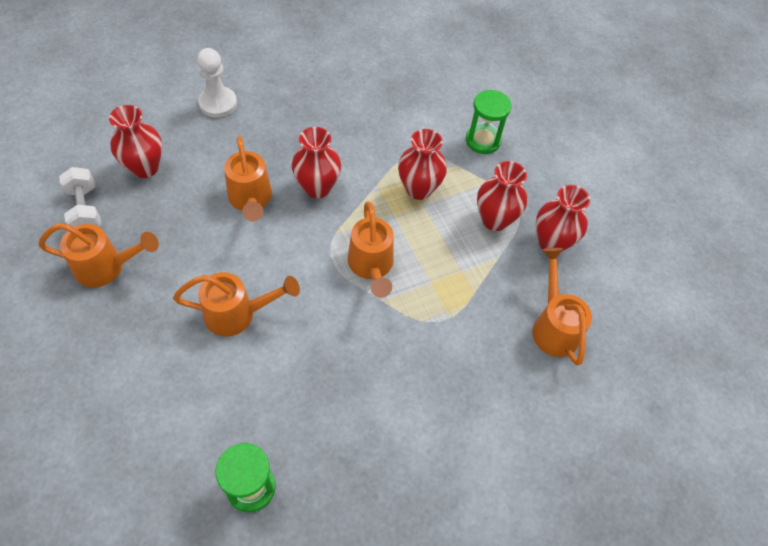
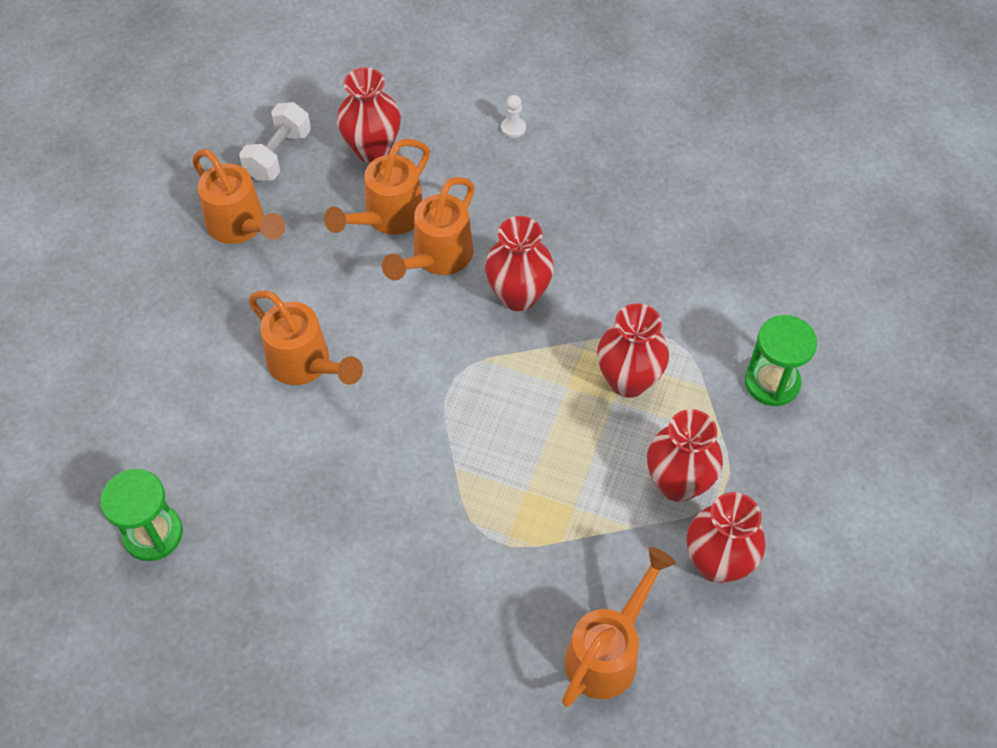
camera: 50 degrees right, 0 degrees up
(218, 103) = (513, 128): white pawn -> white pawn, size x0.48
(371, 267) = (482, 423): orange watering can -> orange watering can (387, 218)

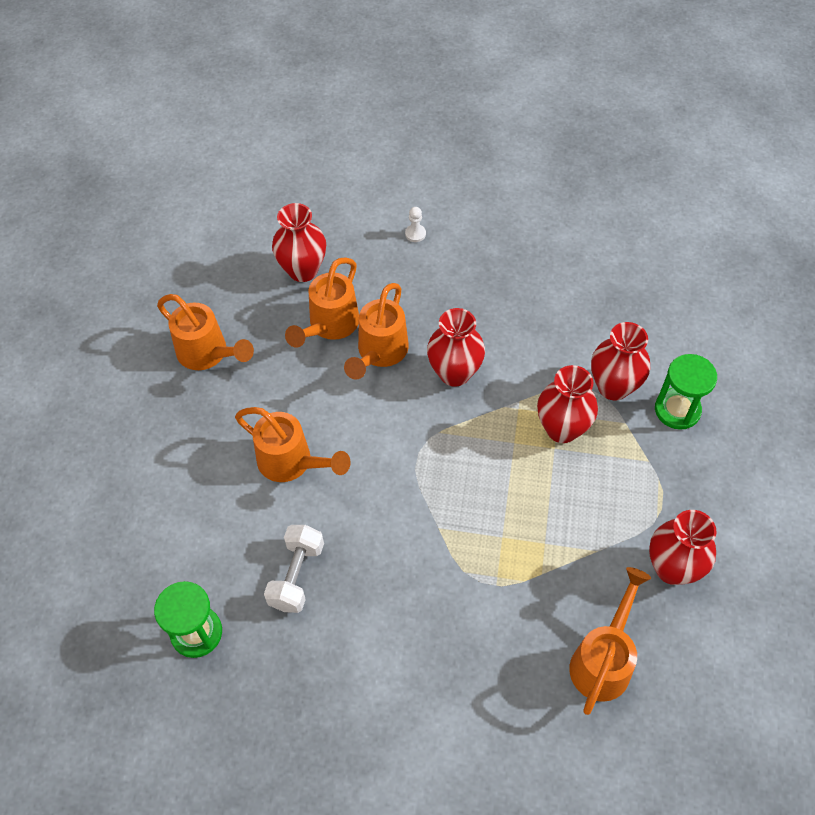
camera: 10 degrees left, 0 degrees up
(278, 155) = (224, 287): white dumbbell -> white dumbbell (297, 576)
(678, 483) = (623, 507): red vase -> red vase (613, 387)

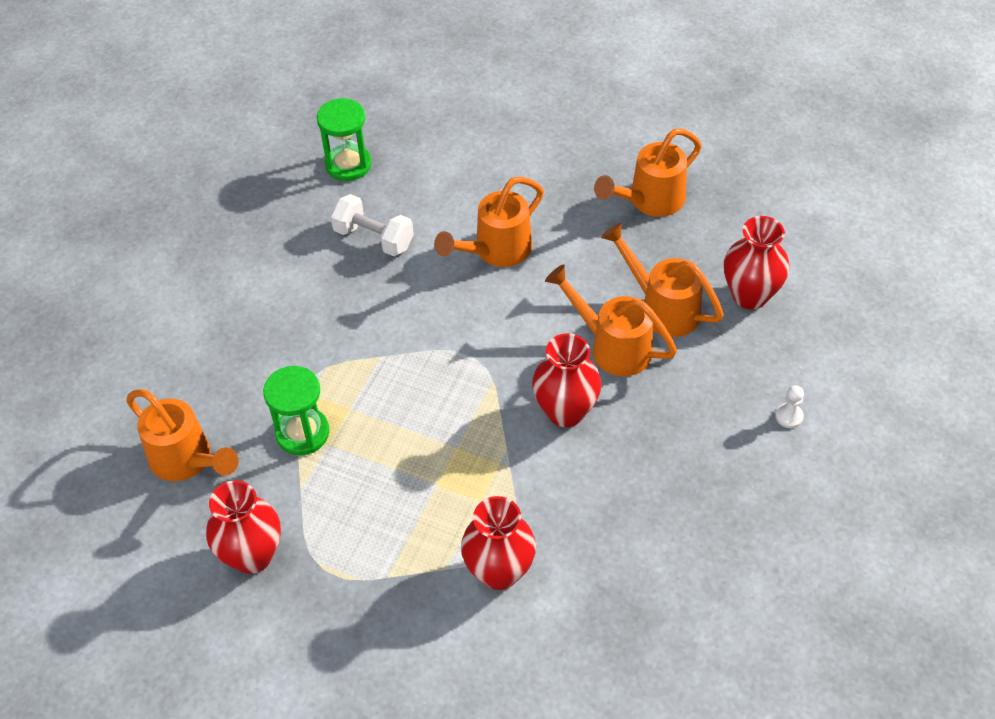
camera: 105 degrees right, 5 degrees down
(562, 429) = (458, 499): red vase -> none
(677, 410) = (445, 633): green hourglass -> green hourglass (302, 433)

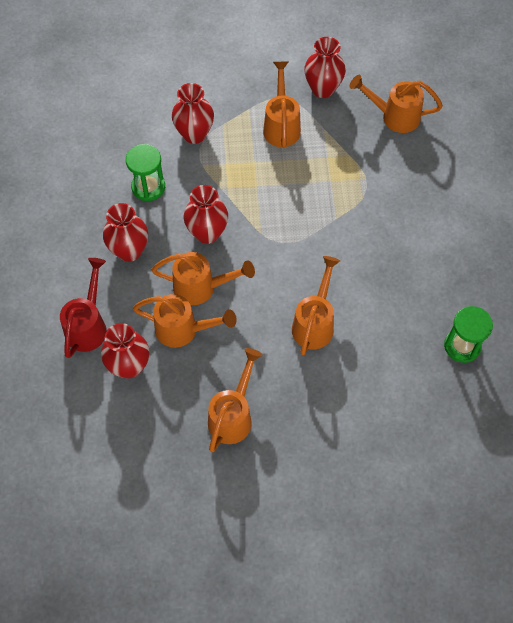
camera: 150 degrees right, 10 degrees up
(302, 433) = (346, 156): green hourglass -> green hourglass (148, 187)
(358, 524) = (281, 125): none -> orange watering can
(373, 238) = (400, 295): white dumbbell -> none
(687, 434) = (129, 251): none -> red vase
(784, 363) = (88, 325): none -> red watering can
(789, 416) = (73, 289): white pawn -> none

